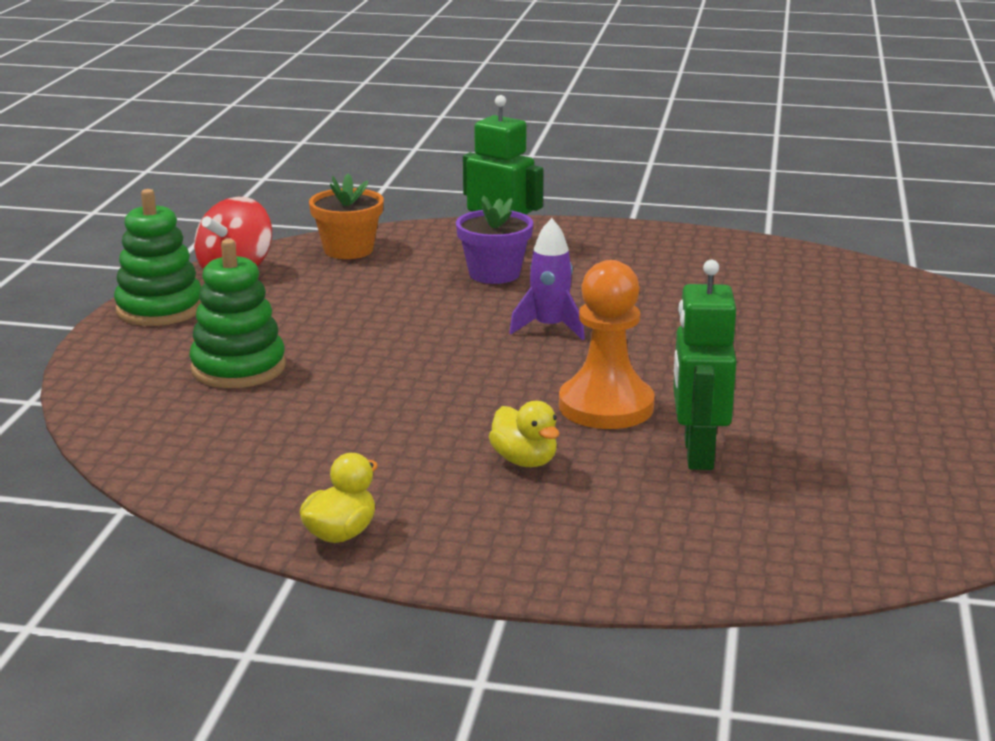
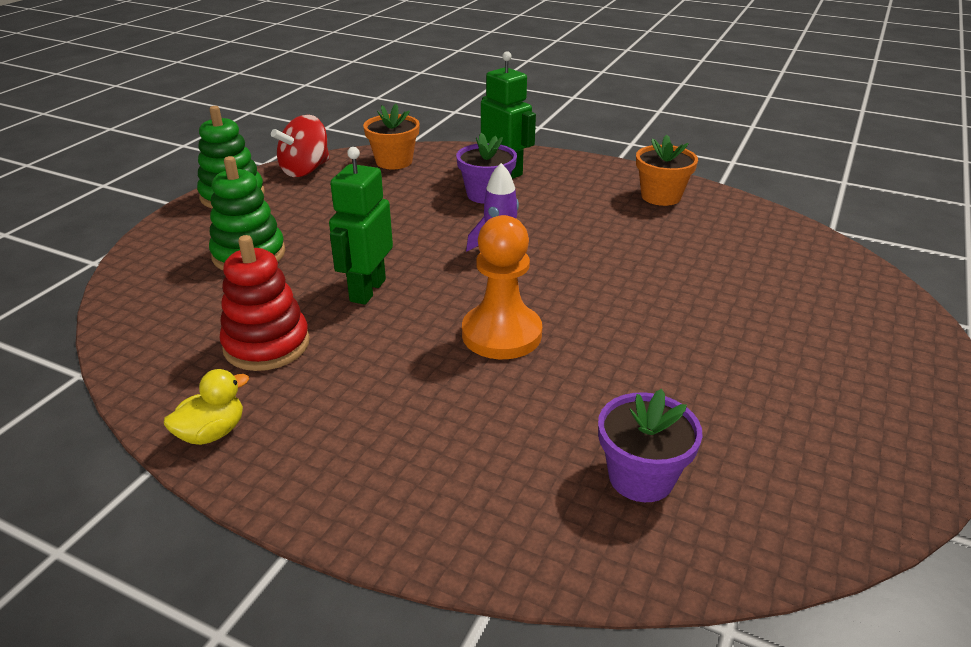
camera: 15 degrees right, 10 degrees up
(337, 450) = (267, 345): none -> red stacking toy
(525, 461) = (403, 381): yellow duck -> none
(697, 454) = (552, 398): green robot -> green robot (367, 290)
(706, 254) = (661, 196): none -> orange flower pot
(826, 502) = (641, 477): none -> purple flower pot

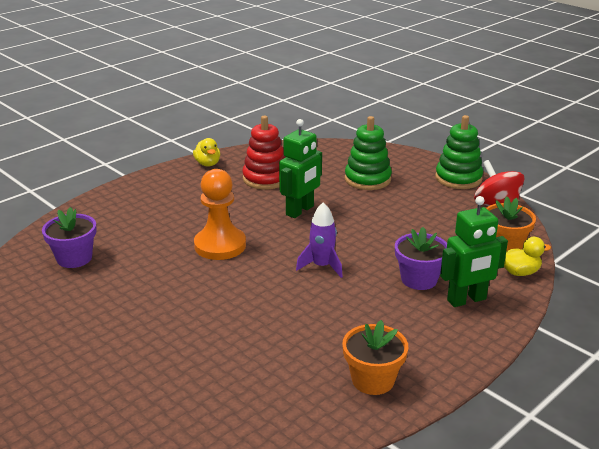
camera: 110 degrees right, 5 degrees down
(367, 290) = (300, 210): green robot -> green robot turned 90 degrees clockwise
(439, 153) = (520, 272): none -> yellow duck

